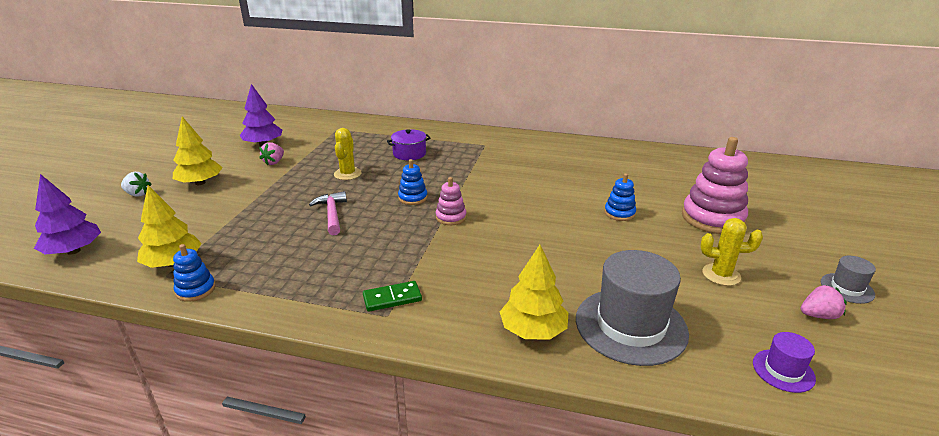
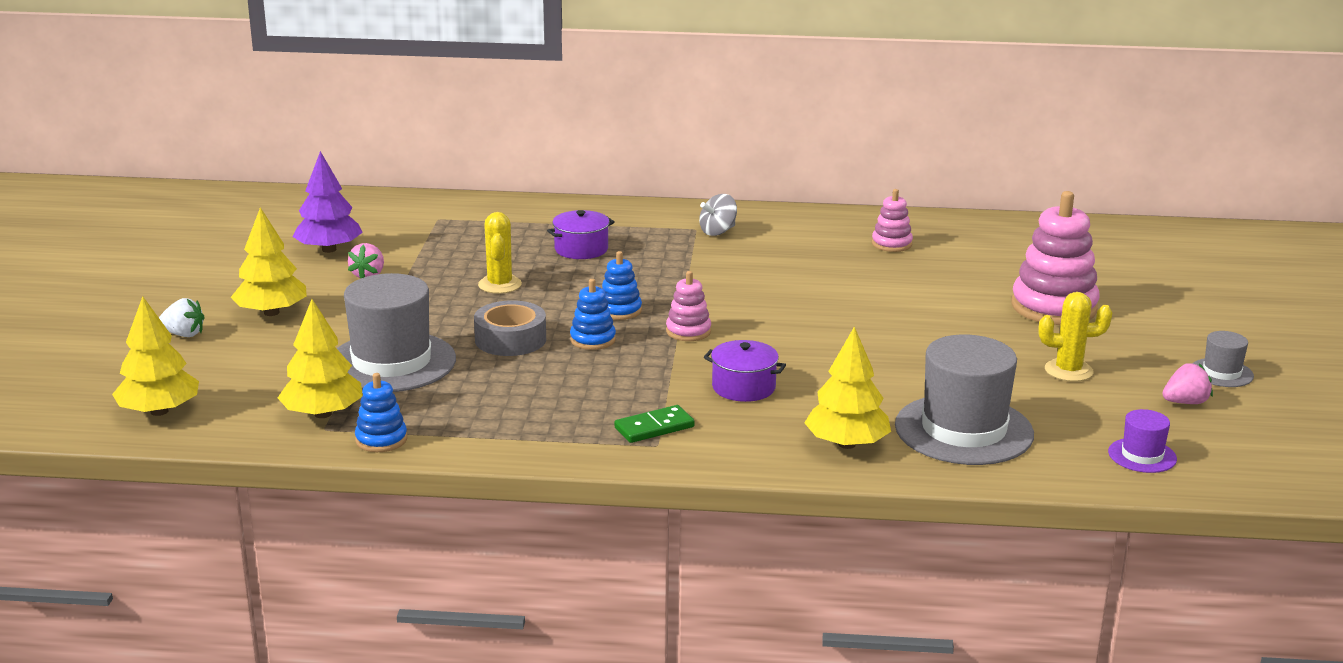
camera: 10 degrees left, 5 degrees down
(73, 251) = (159, 411): purple tree -> yellow tree
(246, 225) = (391, 362): none -> grey hat
(332, 214) = (510, 339): pink hammer -> grey tape
(471, 267) = (743, 387): none -> purple pot
(497, 147) = (718, 231): none -> grey spinning top
(606, 163) = (891, 244): none -> pink stacking toy
(619, 213) = (925, 310): blue stacking toy -> blue stacking toy (593, 340)

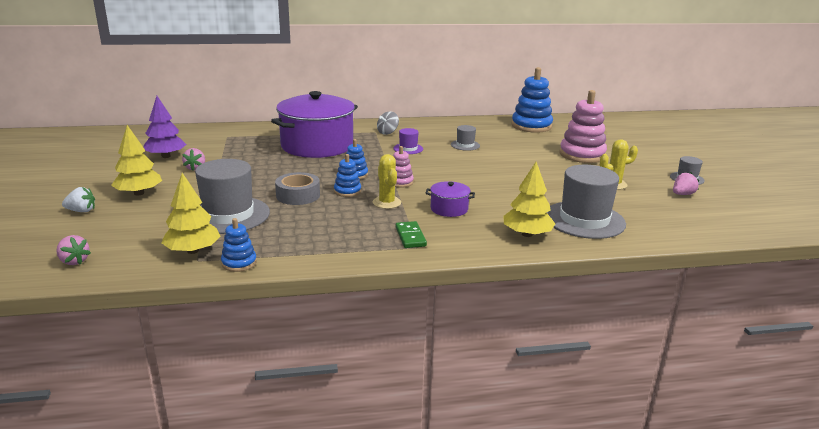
camera: 15 degrees left, 0 degrees up
(159, 411) = (74, 261): yellow tree -> pink strawberry
(500, 285) = (278, 167): yellow cactus -> yellow cactus (387, 203)
(581, 249) = (317, 146): purple pot -> purple pot, size x2.35
(654, 427) = (410, 237): green domino -> green domino turned 60 degrees counterclockwise
(845, 269) = (465, 145): none -> grey hat
(891, 244) = (481, 132): pink stacking toy -> none
(999, 238) = (531, 126): none -> blue stacking toy
(1142, 455) = (685, 223): purple hat -> purple hat (408, 149)

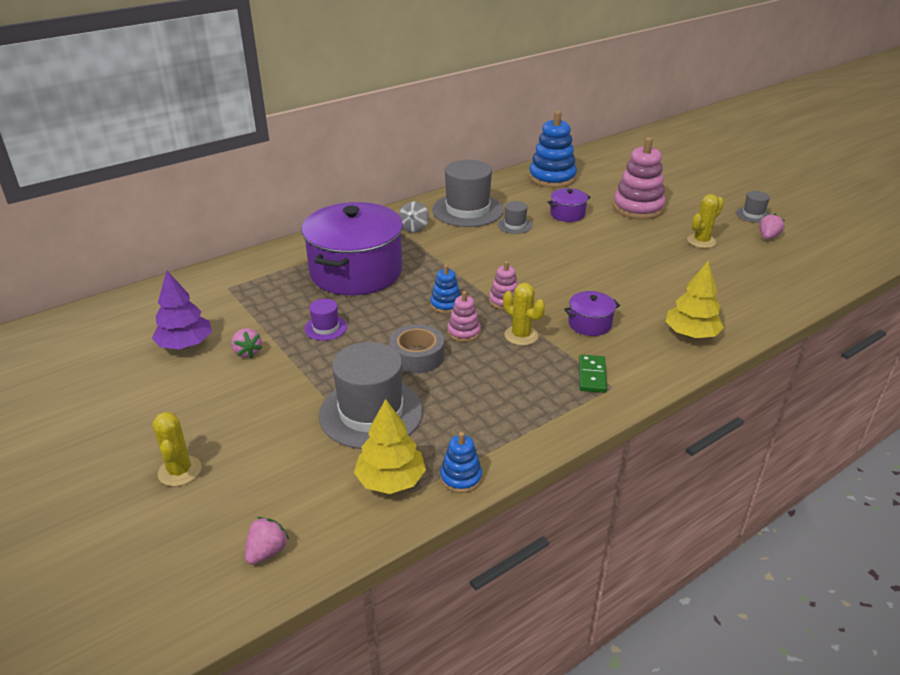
camera: 25 degrees left, 10 degrees up
(74, 261) = (267, 551): pink strawberry -> pink strawberry turned 75 degrees counterclockwise
(81, 211) = (180, 471): white strawberry -> yellow cactus
(139, 193) = (222, 416): yellow tree -> none
(347, 191) = (464, 332): blue stacking toy -> pink stacking toy
(408, 149) = (461, 247): purple hat -> purple hat (325, 328)
(410, 237) = (592, 375): green domino -> green domino turned 45 degrees clockwise
(516, 147) = (567, 214): none -> purple pot
(584, 220) = (720, 297): grey hat -> grey hat (467, 210)

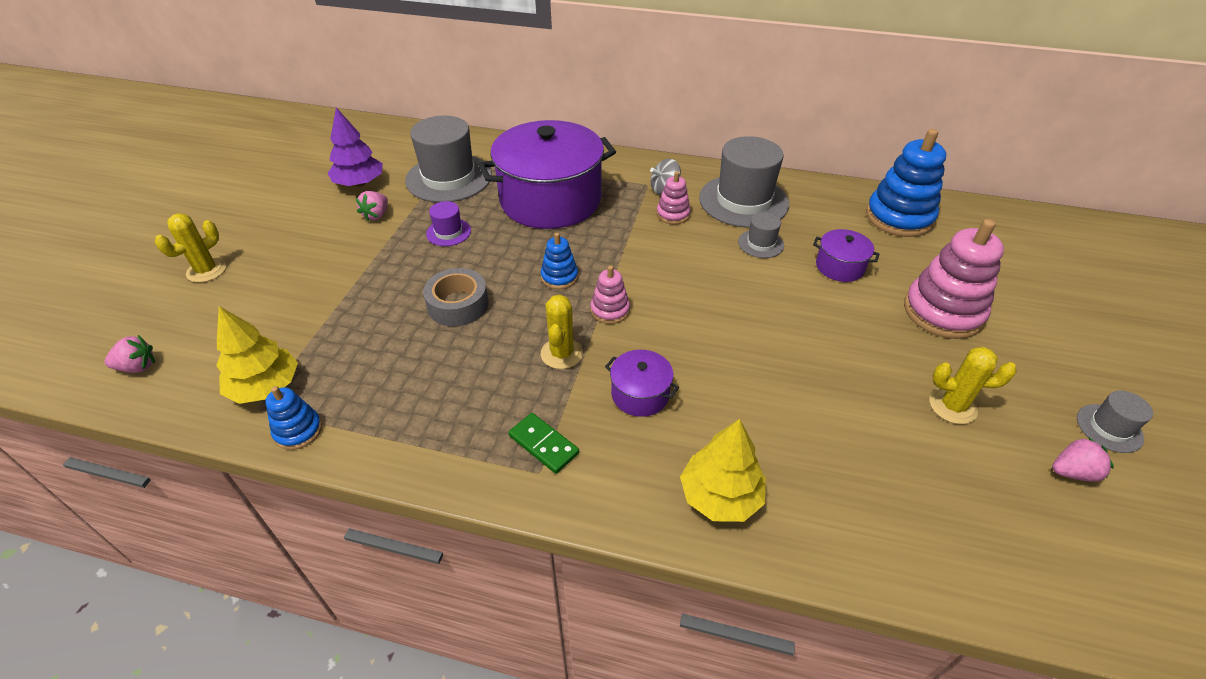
camera: 50 degrees right, 10 degrees up
(371, 413) = (350, 324): grey hat -> grey hat (449, 178)
(464, 332) = (526, 312): pink stacking toy -> pink stacking toy (673, 214)
(592, 375) = (544, 444): green domino -> green domino turned 75 degrees clockwise

